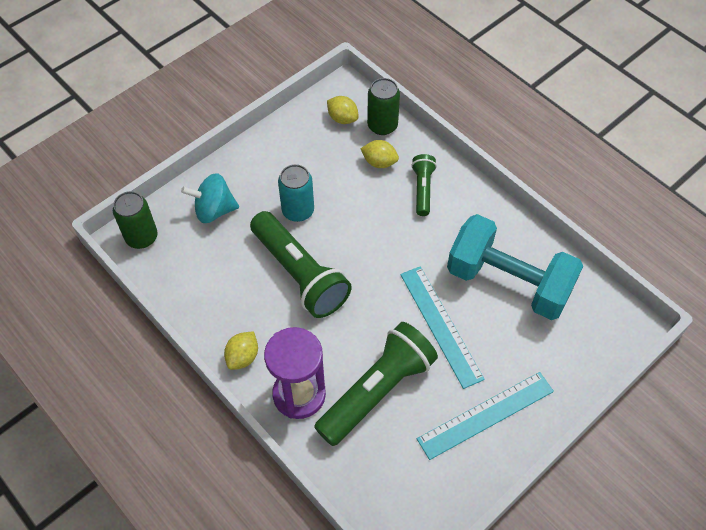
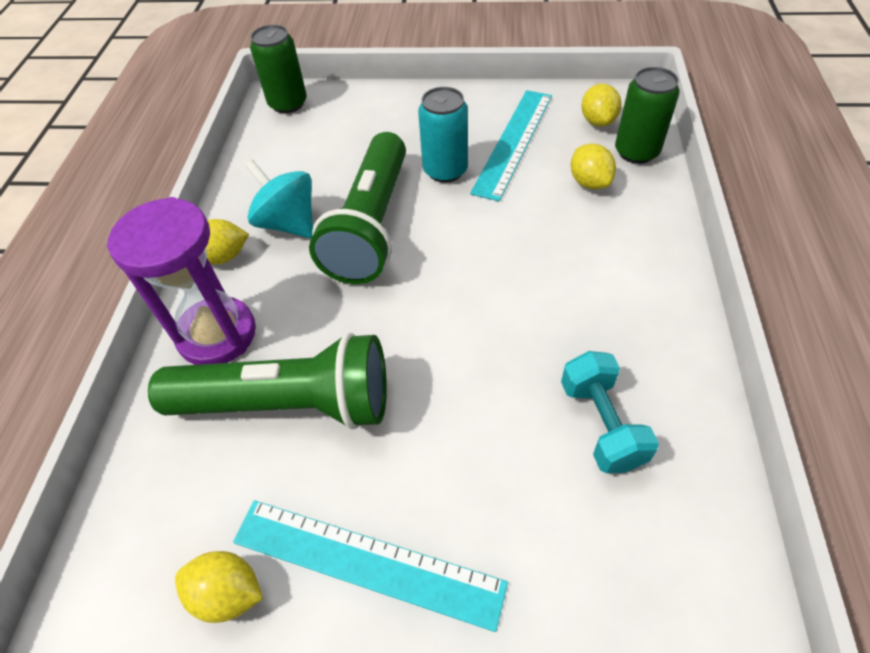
camera: 50 degrees right, 5 degrees down
(214, 210) = (371, 121): turquoise spinning top -> turquoise spinning top (288, 223)
(422, 189) = (609, 240): green flashlight -> none
(440, 325) = (449, 398): turquoise ruler -> turquoise ruler (513, 142)
(451, 476) = (228, 593): none -> yellow lemon
(508, 282) = (601, 424): turquoise dumbbell -> turquoise dumbbell, size x0.51

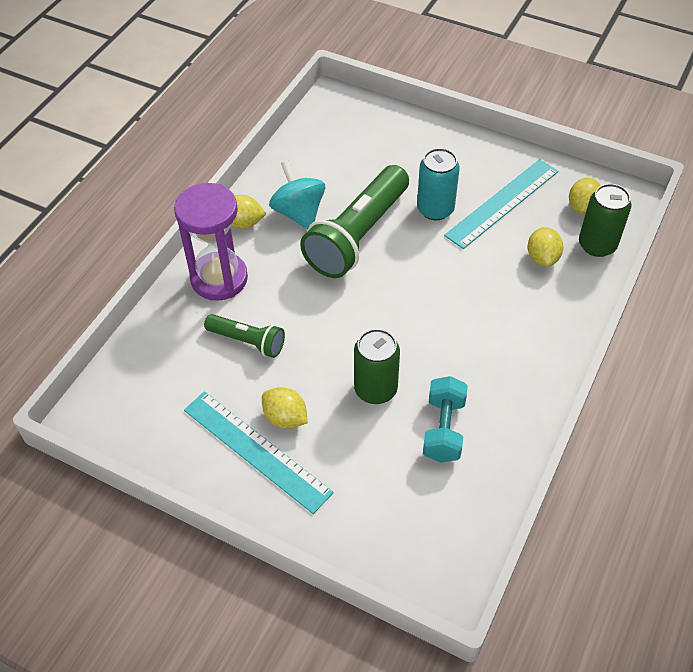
camera: 20 degrees right, 0 degrees up
(228, 593) = (171, 436): yellow lemon -> yellow lemon (285, 418)
(288, 103) = (340, 108): green can -> green can (375, 389)
(288, 403) = (247, 341): green flashlight -> green flashlight, size x0.52

